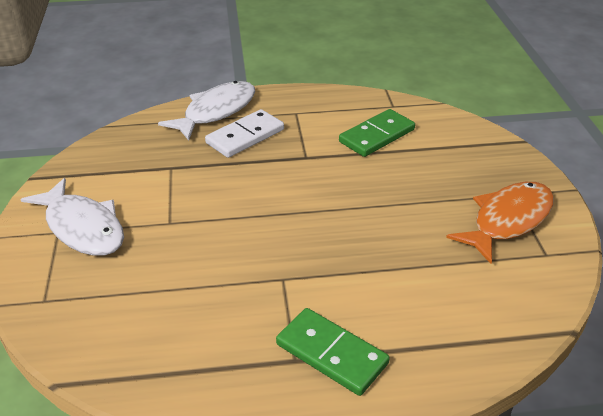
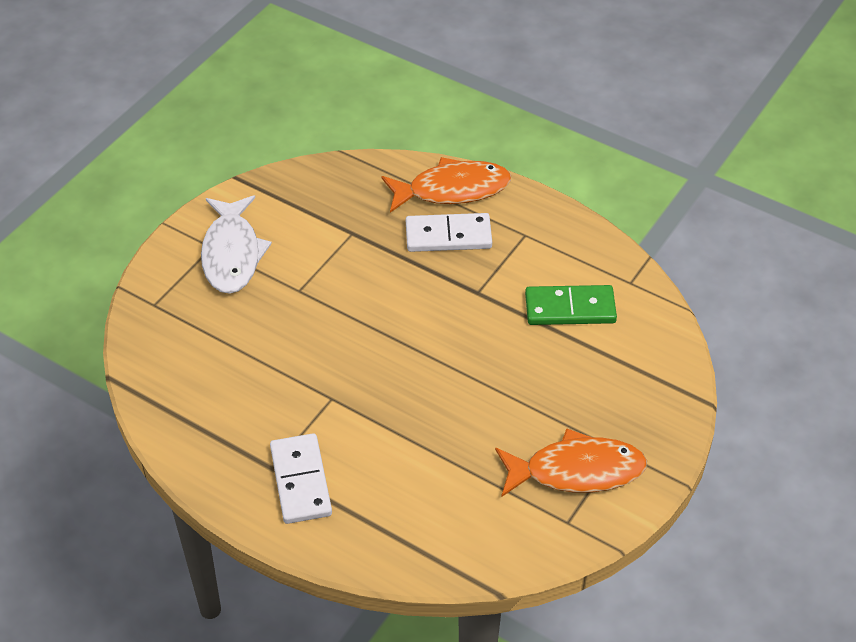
camera: 40 degrees right, 10 degrees up
(216, 111) = (452, 190): white fish -> orange fish
(331, 354) = (300, 481): green domino -> white domino

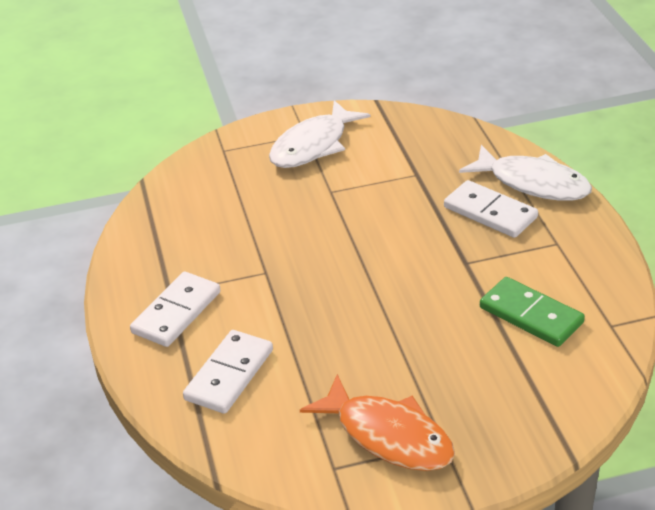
camera: 45 degrees right, 10 degrees down
(408, 504) = (229, 375): none -> white domino
(452, 190) = (533, 183): orange fish -> white fish

